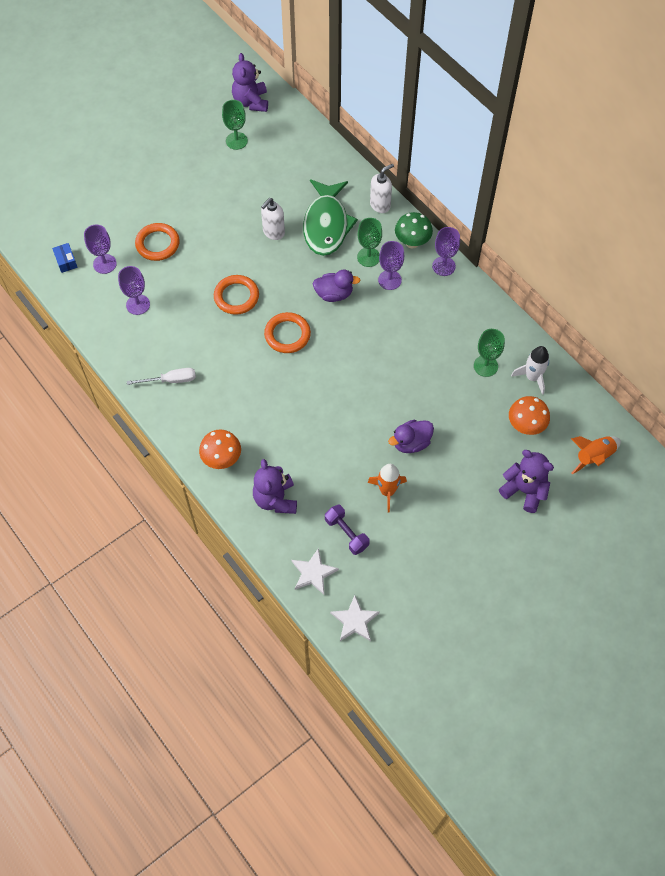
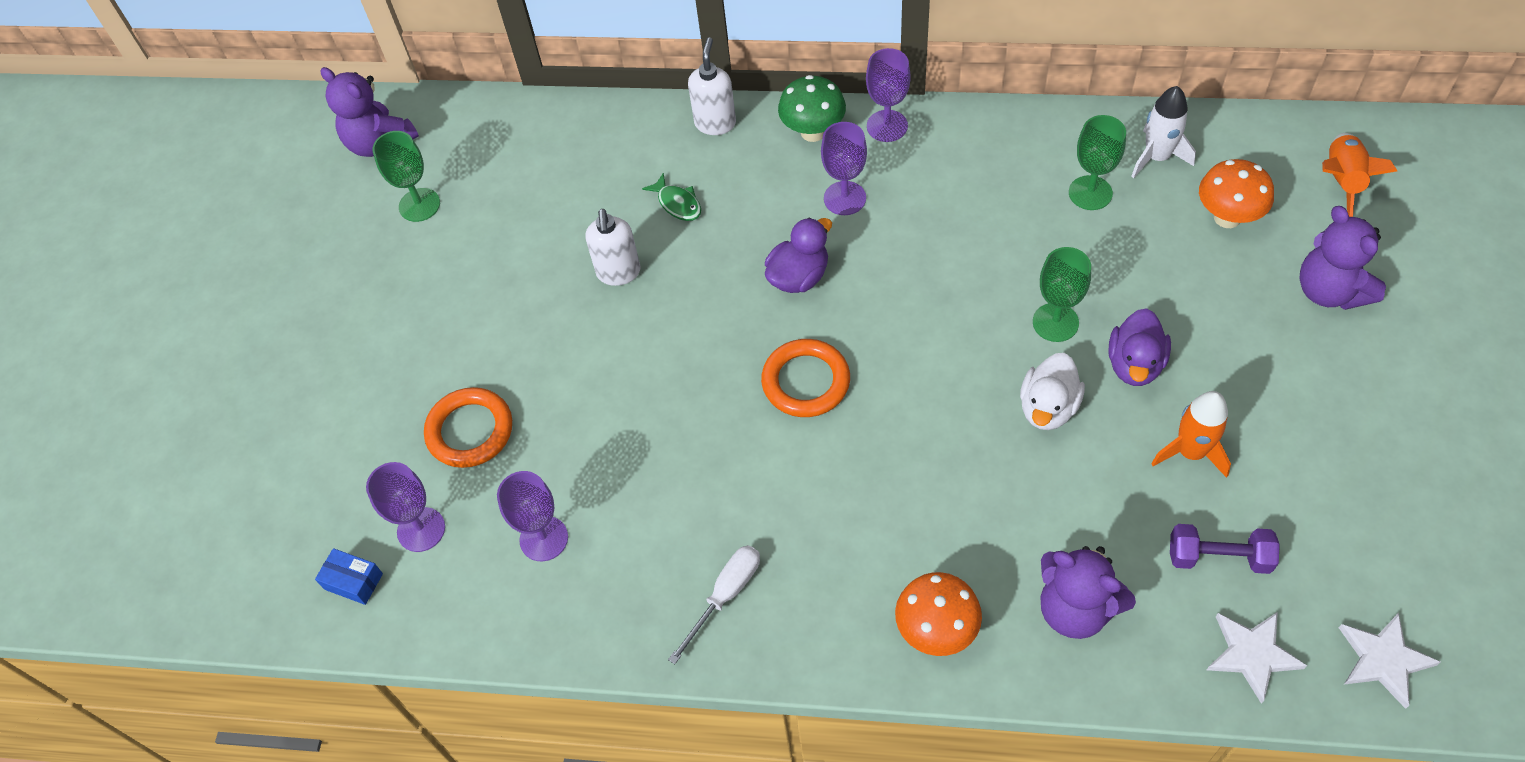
camera: 40 degrees left, 5 degrees down
(236, 297) = (673, 397): orange ring -> none
(326, 225) = (677, 203): green fish -> green fish, size x0.40
(358, 426) = (1048, 408): none -> white duck
(368, 257) = (782, 195): green goblet -> green goblet (1055, 322)
(524, 490) = (1330, 291): purple teddy bear -> purple teddy bear turned 105 degrees counterclockwise

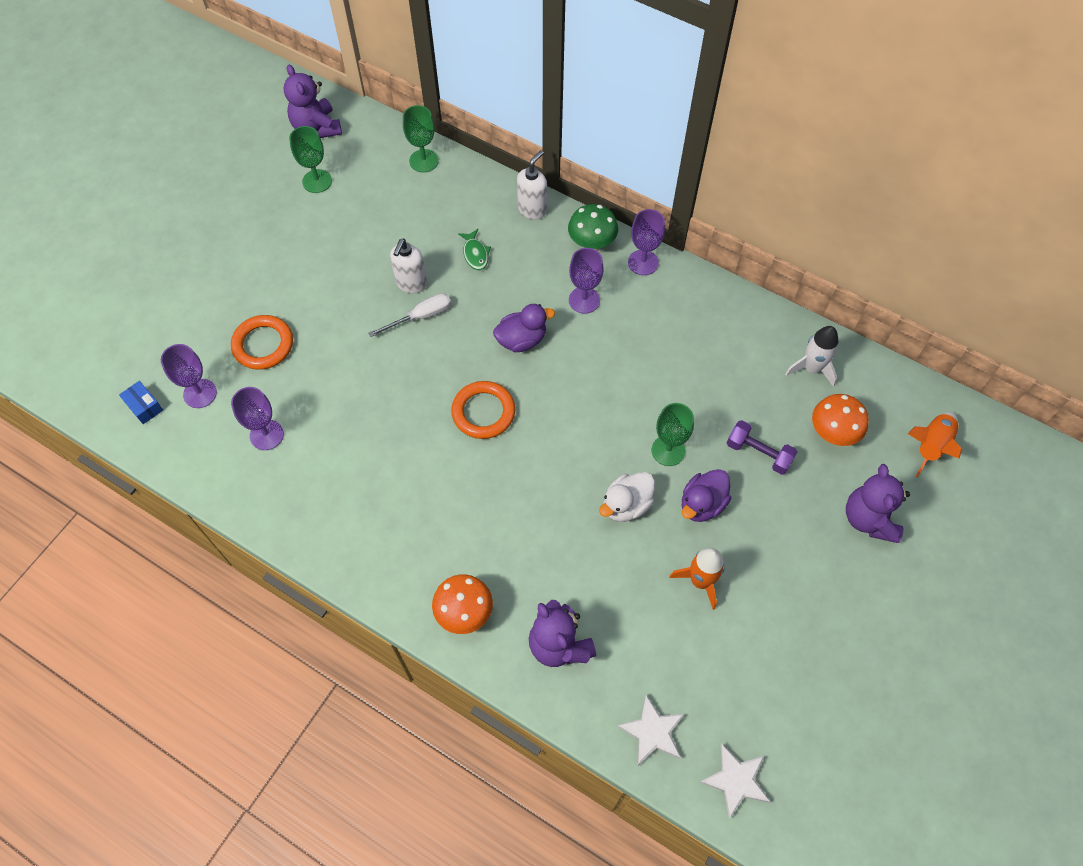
camera: 20 degrees right, 5 degrees up
(725, 595) = (351, 525): white screwdriver -> white screwdriver (421, 317)
(1090, 193) = (749, 372): green goblet -> green goblet (423, 161)
(1218, 557) = (672, 659): purple dumbbell -> purple dumbbell (758, 453)

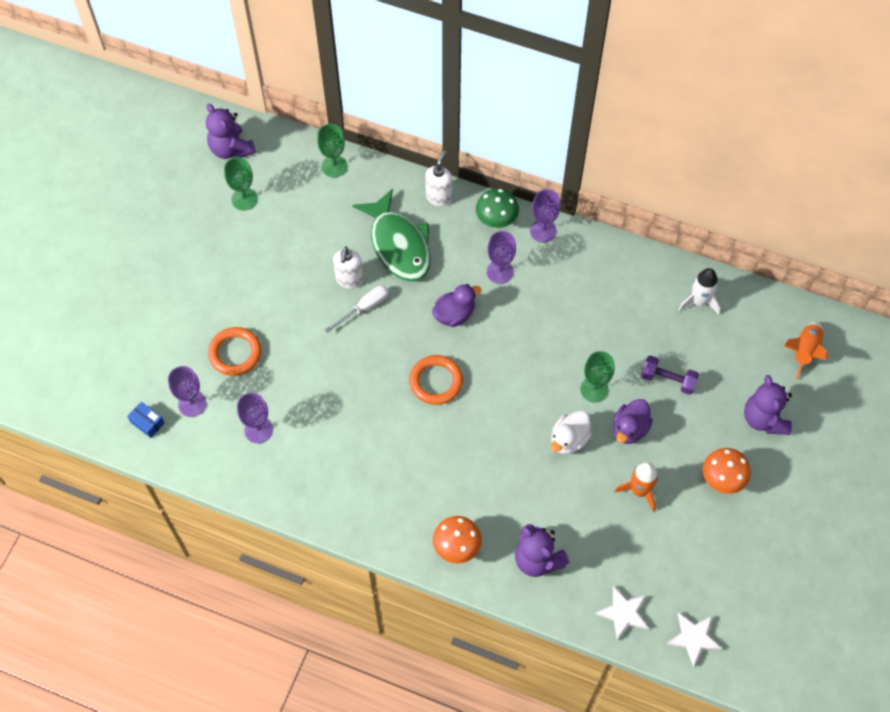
camera: 10 degrees left, 0 degrees up
(475, 254) = (398, 245): green fish -> green fish, size x2.50
(832, 433) = (724, 354): orange mushroom -> orange mushroom (721, 480)

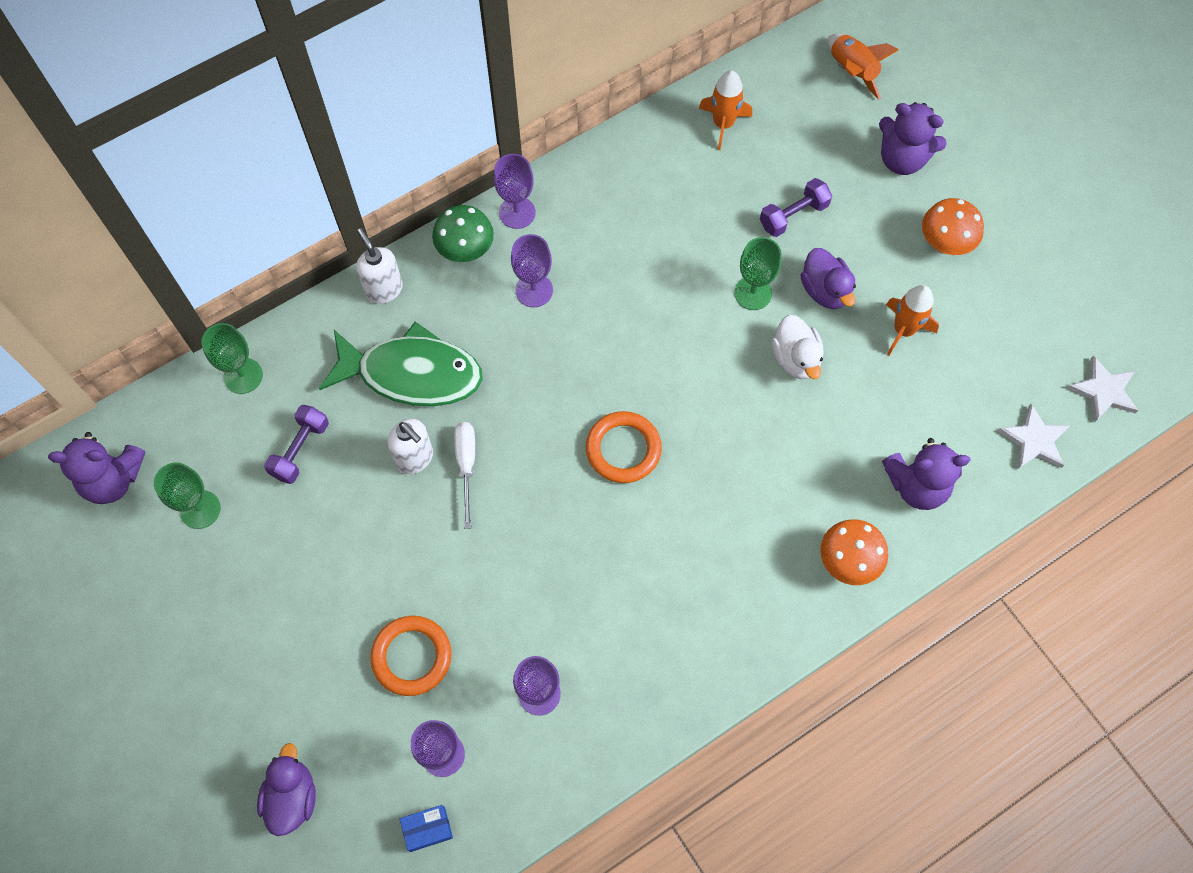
camera: 55 degrees left, 5 degrees up
(312, 222) = (300, 450): none -> purple dumbbell
(454, 314) = (552, 373): purple duck -> purple duck (292, 797)
(699, 302) = (723, 124): white rocket -> orange rocket

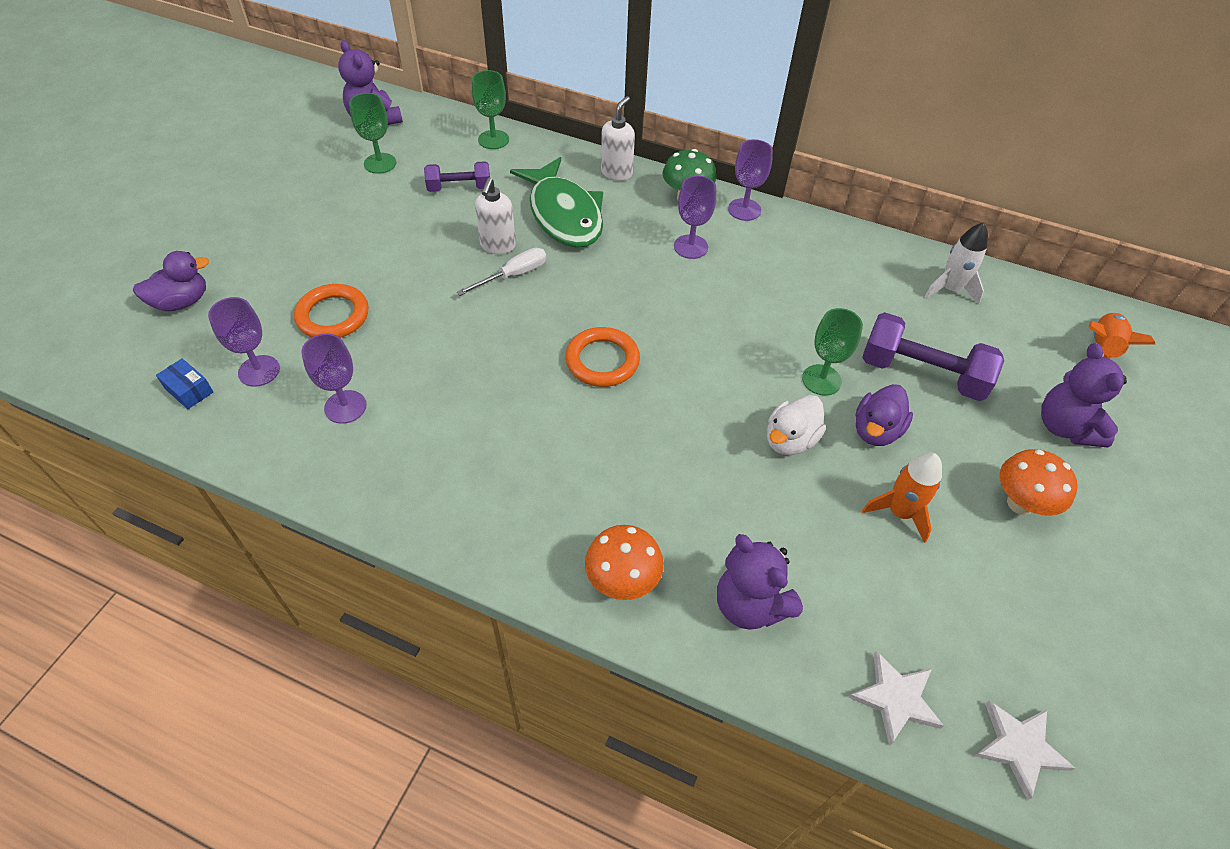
camera: 55 degrees right, 15 degrees down
(723, 124) = (950, 289): orange rocket -> white rocket
(793, 215) = (922, 374): purple dumbbell -> purple dumbbell, size x1.65

